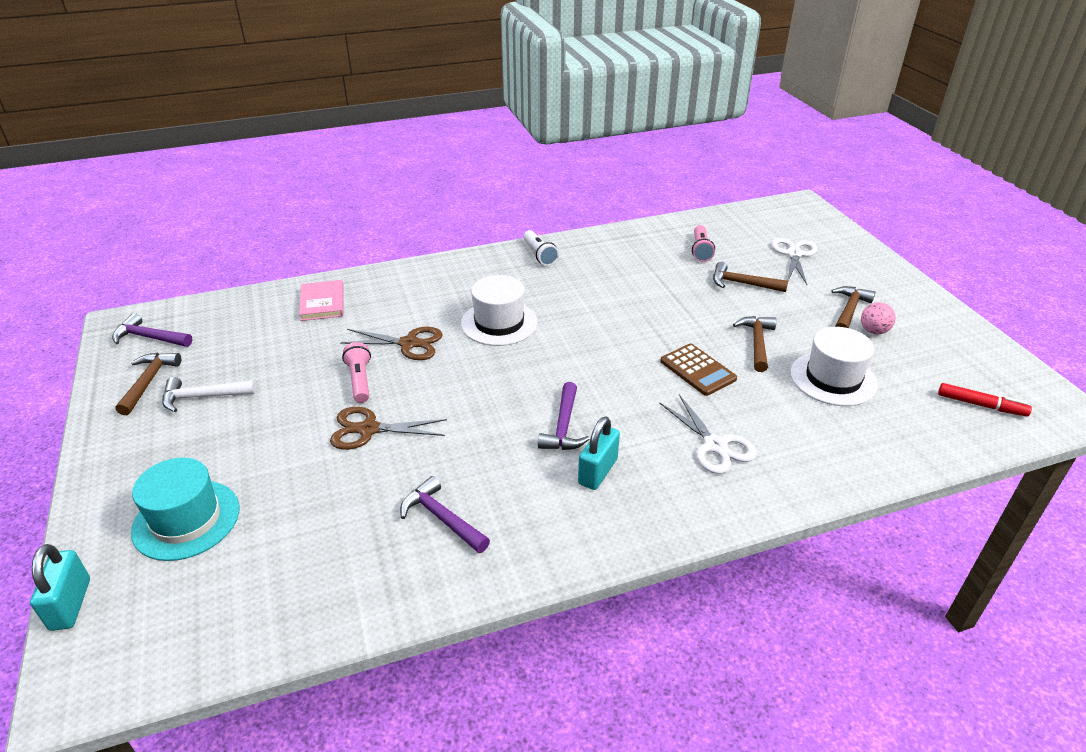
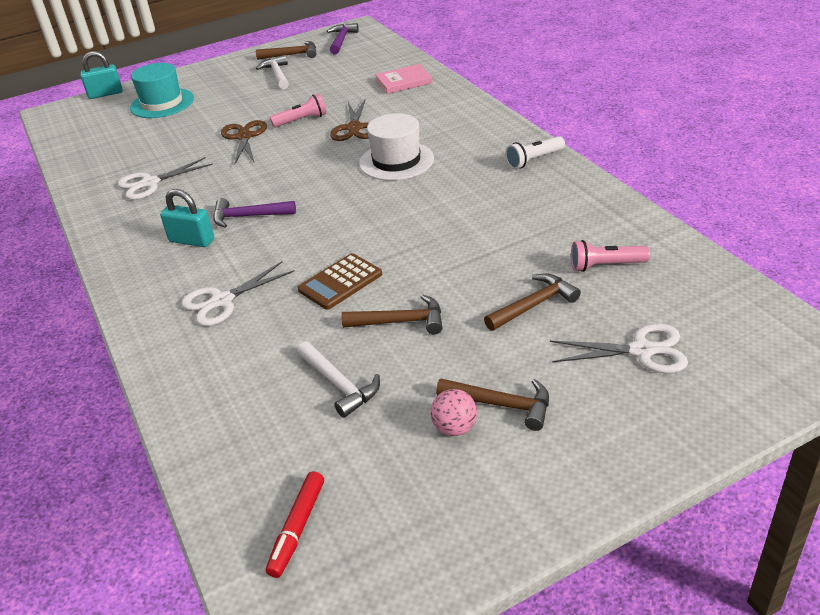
camera: 85 degrees right, 0 degrees up
(442, 518) = (150, 183): purple hammer -> white scissors
(743, 284) = (534, 305): brown hammer -> brown hammer turned 45 degrees clockwise
(833, 378) = (339, 384): white hat -> white hammer

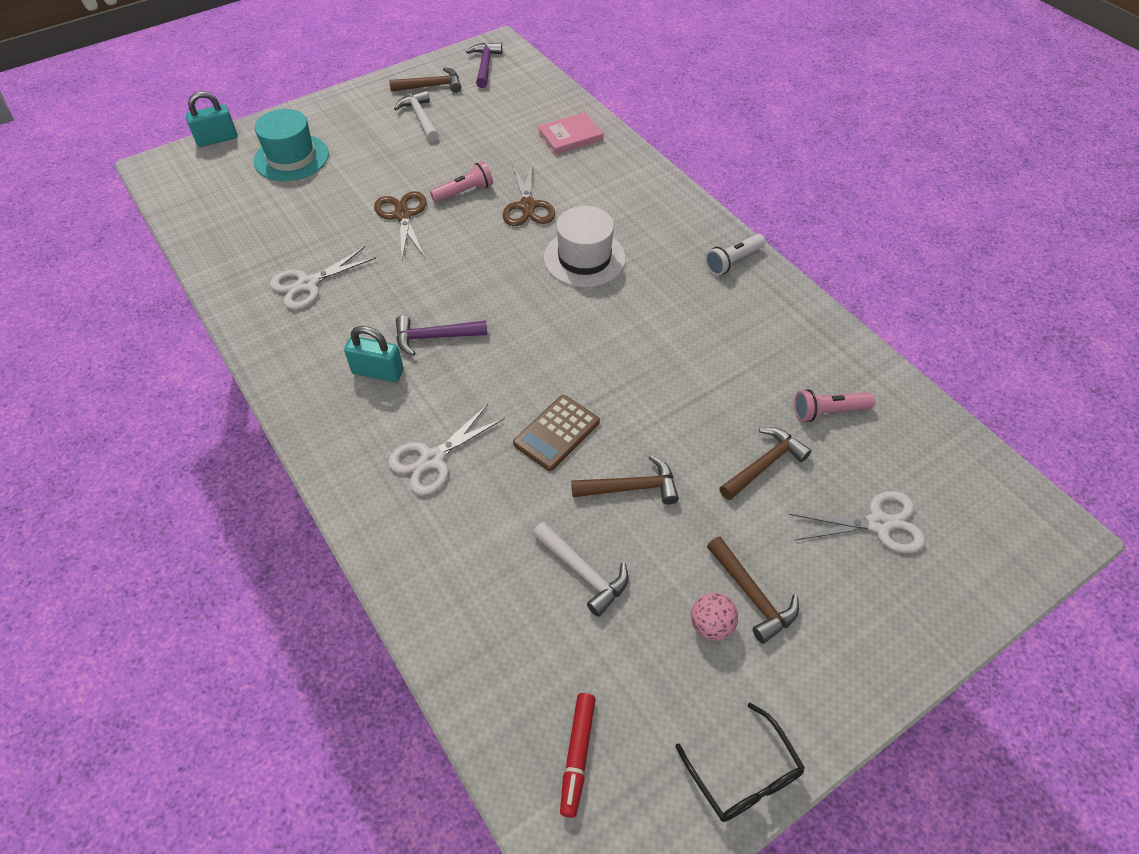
camera: 10 degrees left, 15 degrees up
(462, 551) = (743, 774): none -> black glasses
(501, 405) = (752, 595): brown hammer -> brown hammer turned 45 degrees clockwise

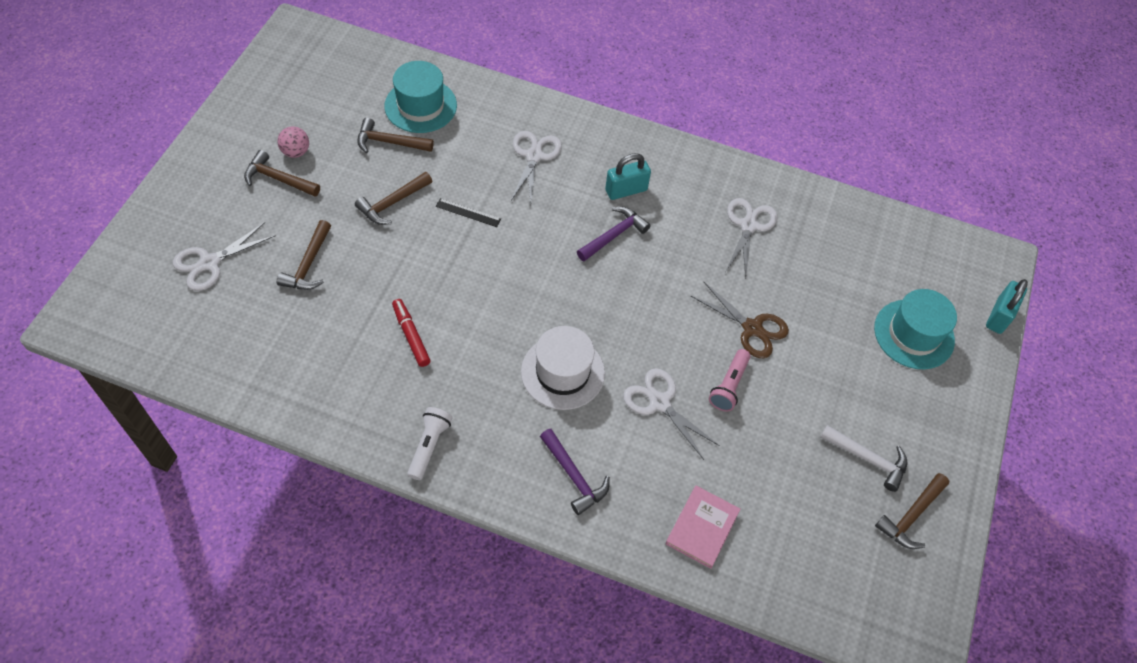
camera: 140 degrees right, 5 degrees up
(485, 66) = (896, 594): purple hammer -> purple hammer (574, 476)
(507, 607) = (420, 106): none -> turquoise hat
(528, 206) = (659, 402): brown scissors -> white scissors
(556, 433) = (468, 212): brown calculator -> black ruler
(577, 755) = (336, 66): red marker -> red marker (411, 335)
(583, 572) = (390, 142): white hammer -> brown hammer
(743, 774) = (244, 97): black glasses -> none
(828, 411) = (277, 332): pink flashlight -> none

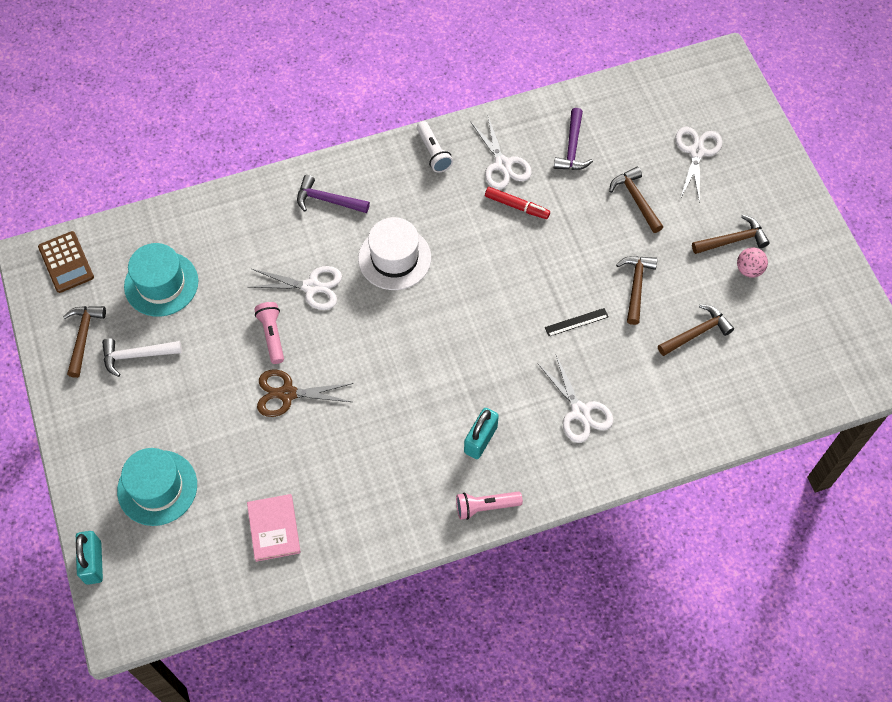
camera: 145 degrees right, 5 degrees up
(420, 106) = (713, 385): turquoise hat -> turquoise hat (161, 284)
(614, 235) = (453, 390): purple hammer -> purple hammer (572, 148)
(663, 150) = (485, 506): none -> pink flashlight
(702, 528) = (221, 229): pink book -> pink book (274, 528)
(748, 225) = (357, 486): white scissors -> white scissors (503, 165)
(888, 615) = (66, 262): none -> brown calculator

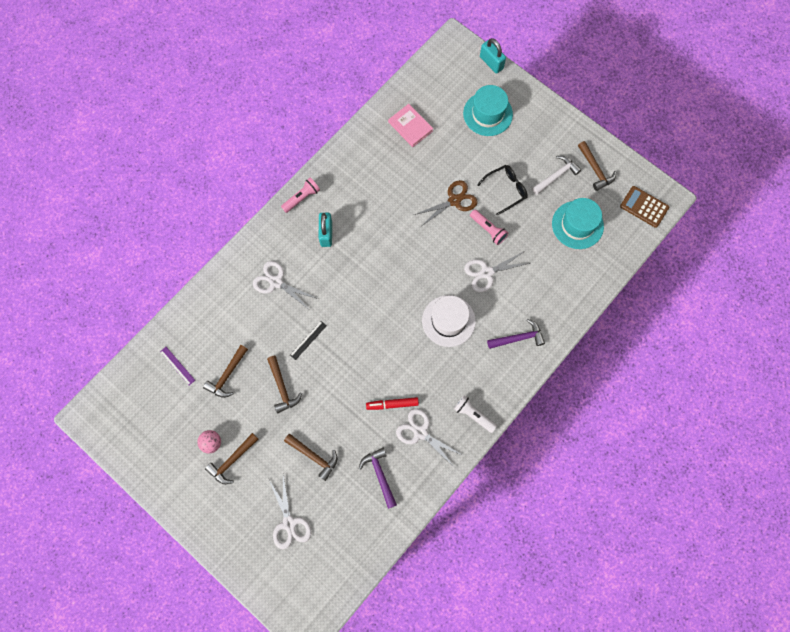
camera: 150 degrees right, 10 degrees up
(213, 372) = (506, 190): none -> black glasses
(755, 375) = (177, 365): none -> purple ruler

